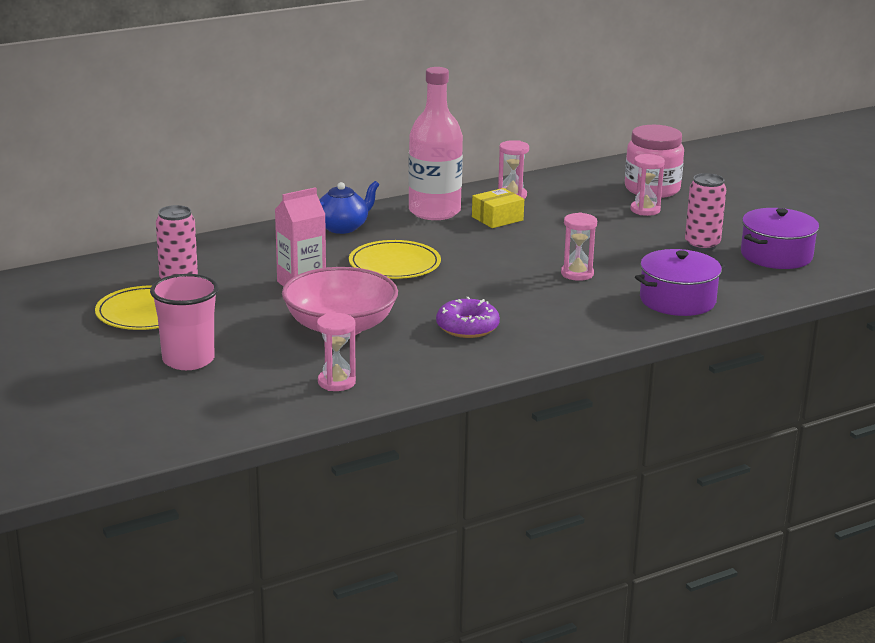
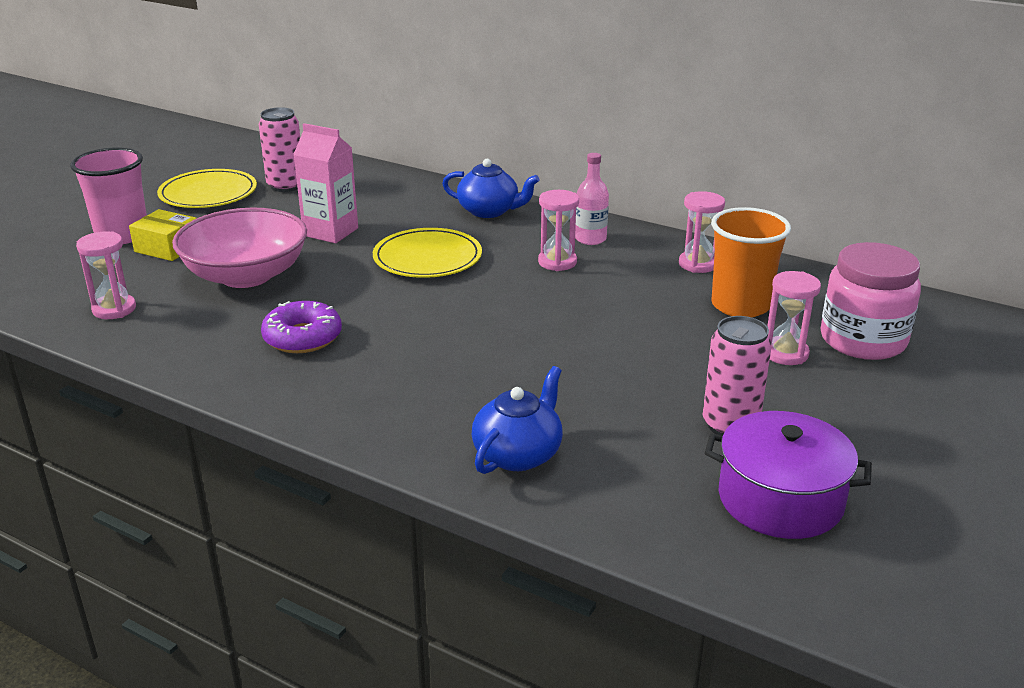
camera: 60 degrees right, 5 degrees up
(434, 211) = (590, 239): pink bottle -> pink bottle, size x0.49
(497, 218) = (619, 274): yellow box -> yellow box (167, 248)
(577, 274) = (521, 362): pink hourglass -> pink hourglass (557, 262)
(578, 202) = (740, 305): none -> orange cup
(677, 300) = (518, 454): purple pot -> blue teapot

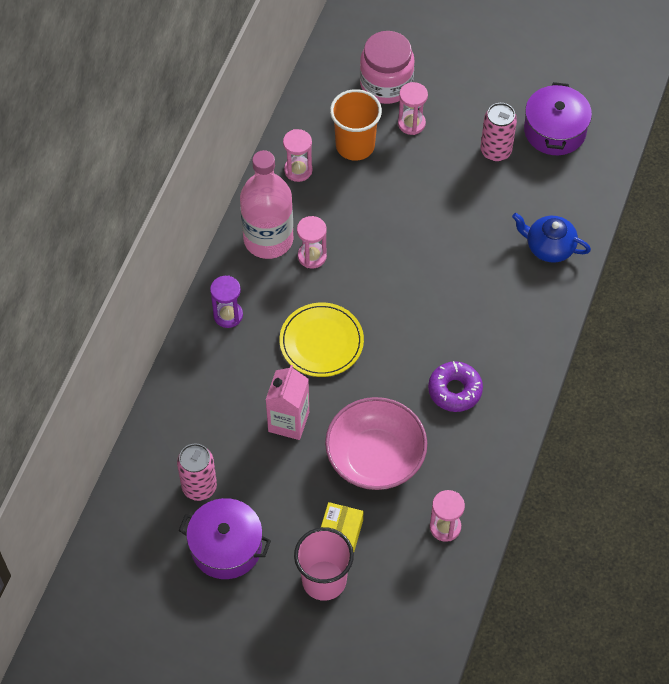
camera: 100 degrees left, 30 degrees up
(208, 193) = (226, 547): yellow plate -> purple pot
(489, 211) = (228, 315): blue teapot -> purple hourglass
(590, 239) = (268, 239): pink bottle -> pink bottle, size x2.03

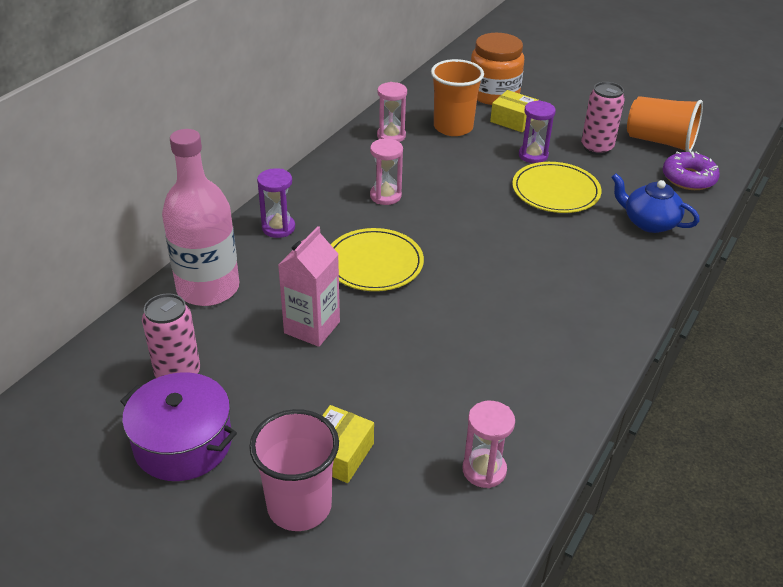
camera: 10 degrees right, 20 degrees down
(268, 239) = (344, 178): pink bottle -> pink bottle (208, 288)
(375, 457) = (408, 378): pink bowl -> none
(386, 84) = (493, 94): pink jar -> orange jar
(411, 123) = (513, 120): pink hourglass -> yellow box
(437, 174) = (533, 155): none -> purple hourglass
(455, 390) = (522, 328): purple donut -> purple donut (688, 178)
(463, 220) = (555, 191): none -> yellow plate
(554, 130) = (660, 142): purple pot -> orange cup

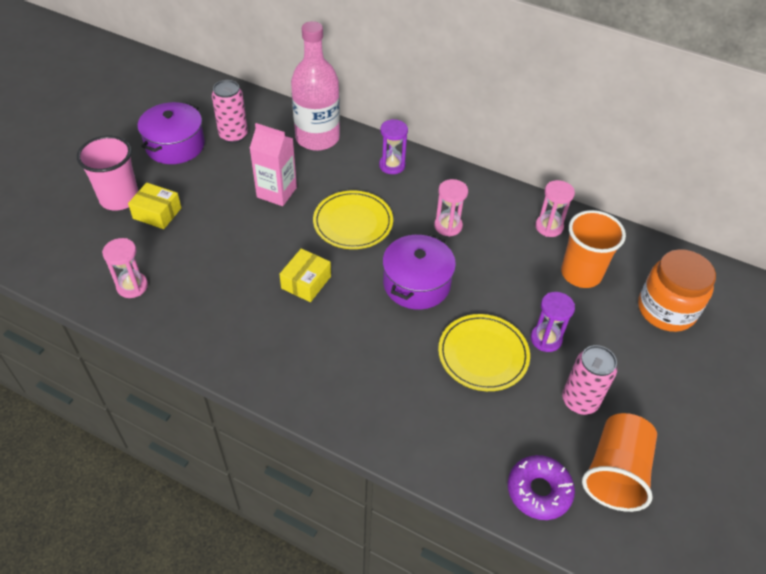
camera: 85 degrees right, 10 degrees up
(469, 223) = (416, 283): none -> purple pot
(513, 120) = (614, 325): yellow box -> yellow box (306, 282)
(649, 222) = (441, 434): blue teapot -> none

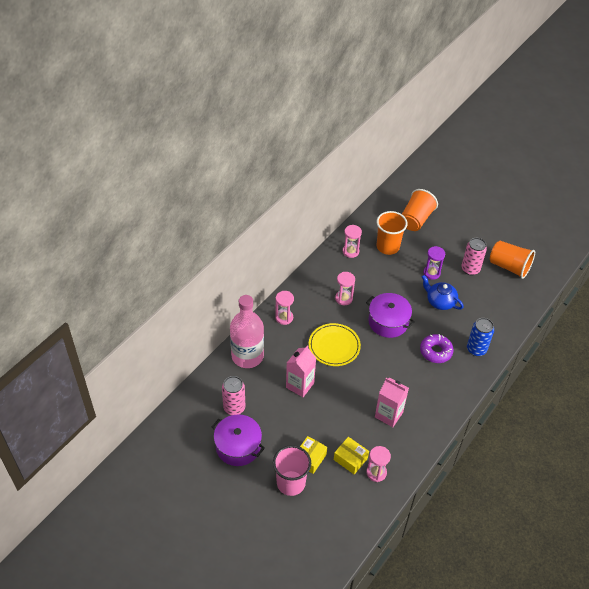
camera: 80 degrees left, 0 degrees up
(235, 295) = (388, 414): none -> pink carton
(306, 282) = (382, 376): yellow box -> yellow box (350, 459)
(388, 415) = (476, 349): none -> blue can
(392, 165) = (284, 317): purple hourglass -> pink hourglass
(483, 354) = (440, 301): yellow plate -> blue teapot
(539, 491) = (519, 297): purple donut -> purple donut (435, 351)
(666, 310) = (416, 219): orange jar -> orange cup

